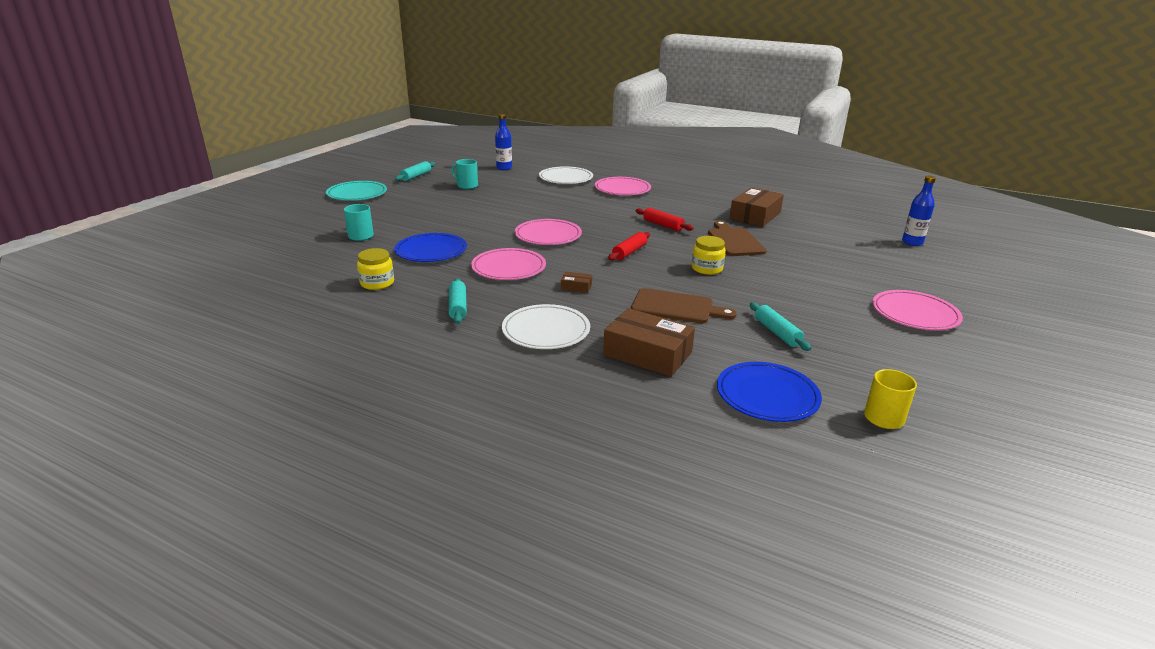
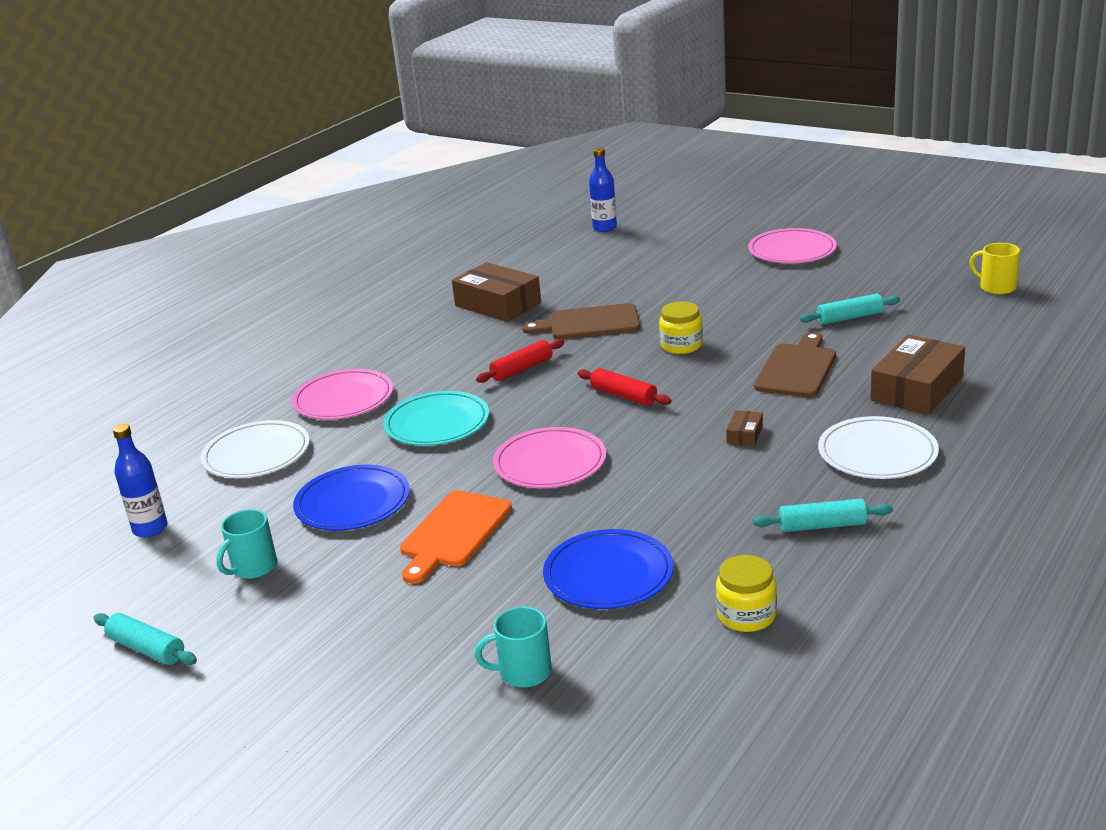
camera: 80 degrees left, 0 degrees up
(357, 194) = (245, 726): turquoise plate -> turquoise plate (437, 423)
(482, 218) = (454, 533): none -> orange cutting board
(508, 267) = (680, 492): pink plate -> none
(767, 395) = (980, 332): blue plate -> blue plate (352, 503)

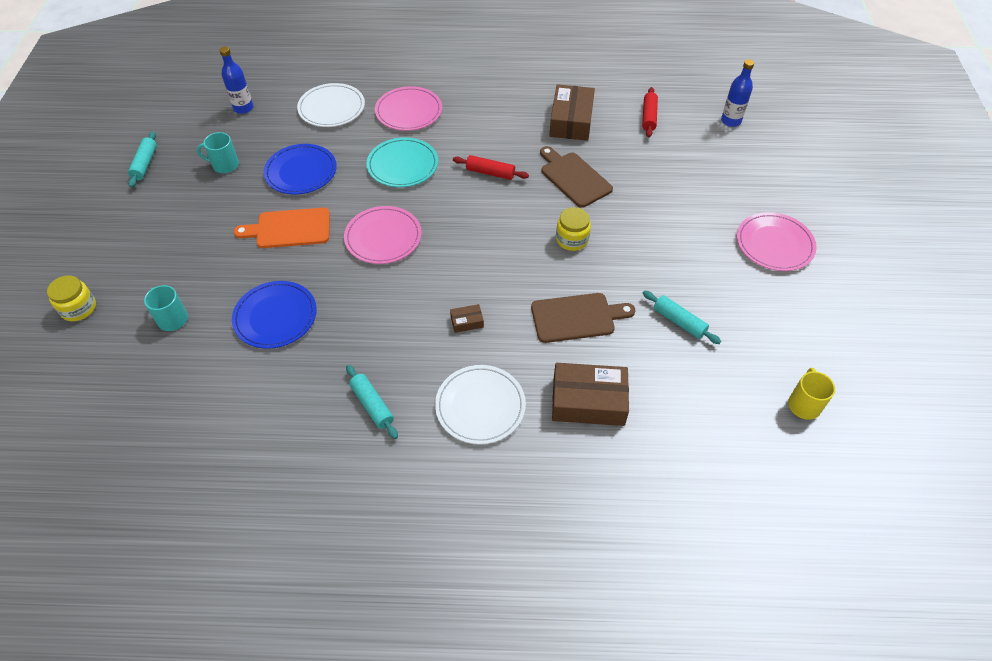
camera: 55 degrees right, 25 degrees up
(623, 396) = (484, 238): red rolling pin -> red rolling pin (649, 117)
(746, 615) = (258, 400): yellow jar -> yellow jar (78, 308)

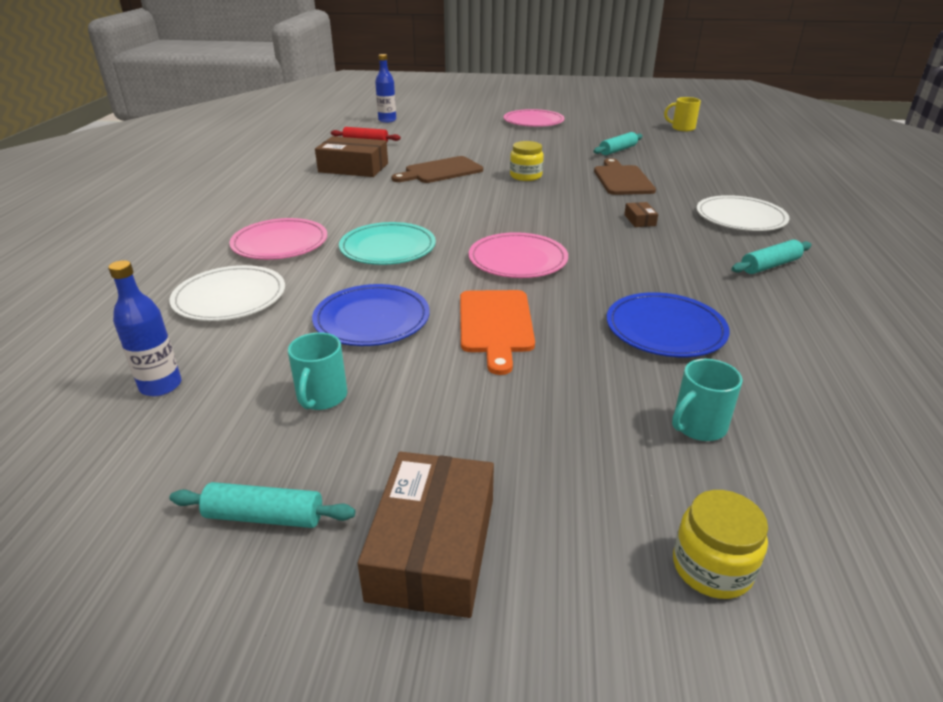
camera: 85 degrees left, 20 degrees down
(490, 173) = (420, 203): red rolling pin -> none
(588, 401) = (712, 180): brown box -> brown box (433, 547)

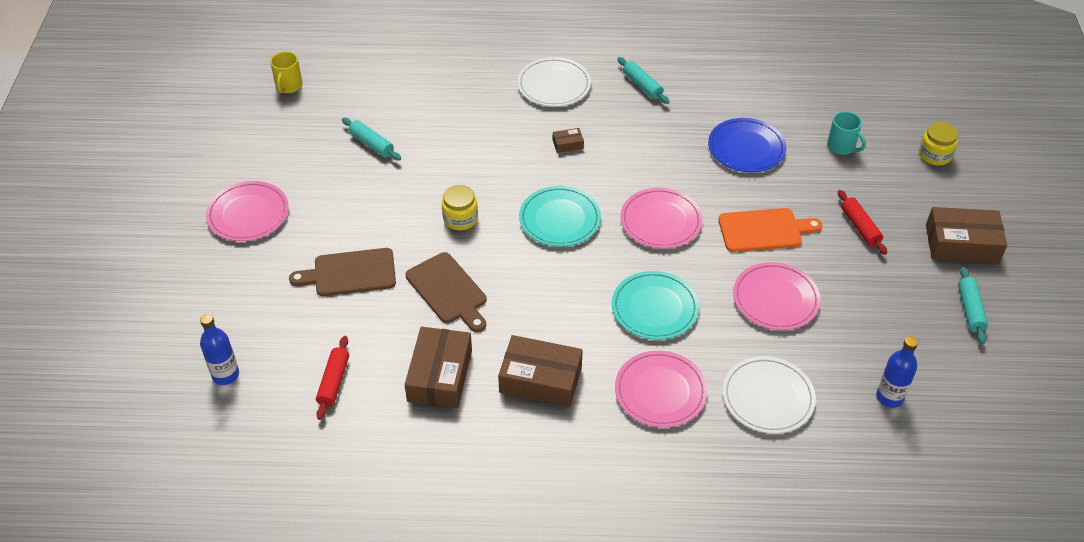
camera: 95 degrees left, 15 degrees up
(321, 397) = (872, 308): turquoise mug -> none
(328, 198) = (540, 379): none -> brown box
(372, 319) = (775, 299): blue plate -> pink plate
(494, 414) = (860, 227): none -> red rolling pin
(523, 212) = (559, 219): none -> turquoise plate
(622, 179) = (466, 147): brown cutting board -> brown cutting board (350, 273)

